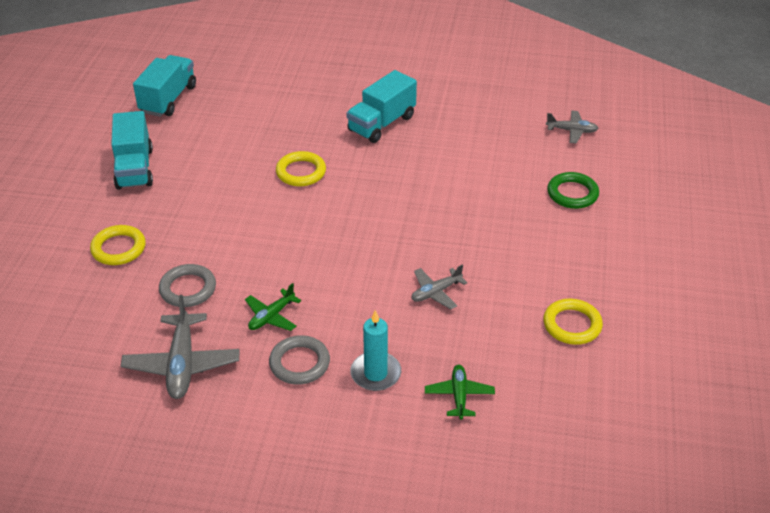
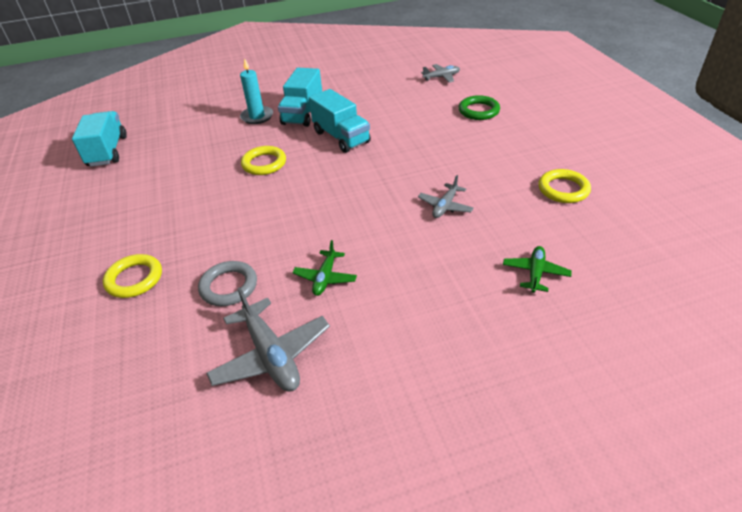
camera: 25 degrees left, 0 degrees up
(134, 168) = (108, 210): turquoise truck -> turquoise truck (341, 137)
(299, 363) = (382, 305): grey ring -> none
(375, 373) = (454, 285): turquoise candle -> turquoise candle (257, 117)
(459, 395) = (535, 273): green plane -> green plane turned 45 degrees clockwise

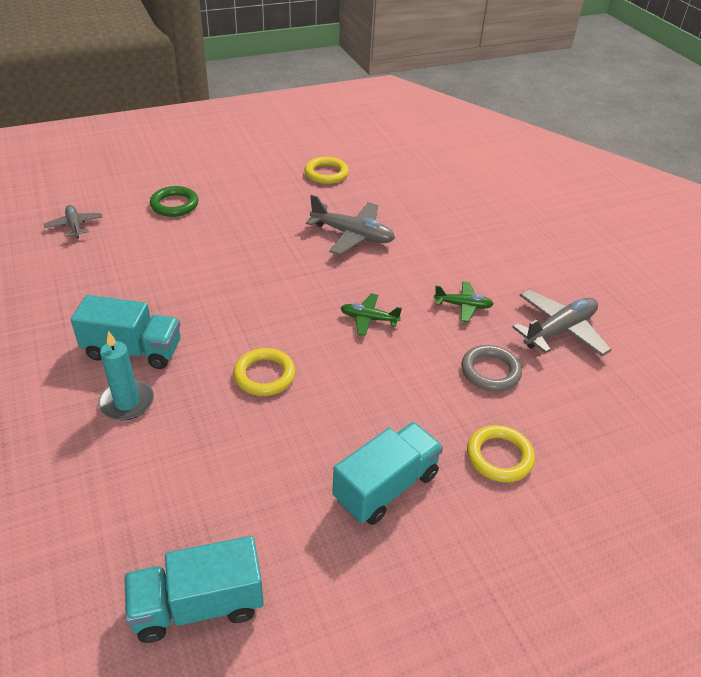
camera: 100 degrees left, 0 degrees up
(341, 137) = (210, 308): turquoise truck -> turquoise truck (386, 487)
(445, 206) = (352, 235): grey plane -> grey plane, size x1.71
(535, 273) = (433, 198): green plane -> green plane (369, 319)

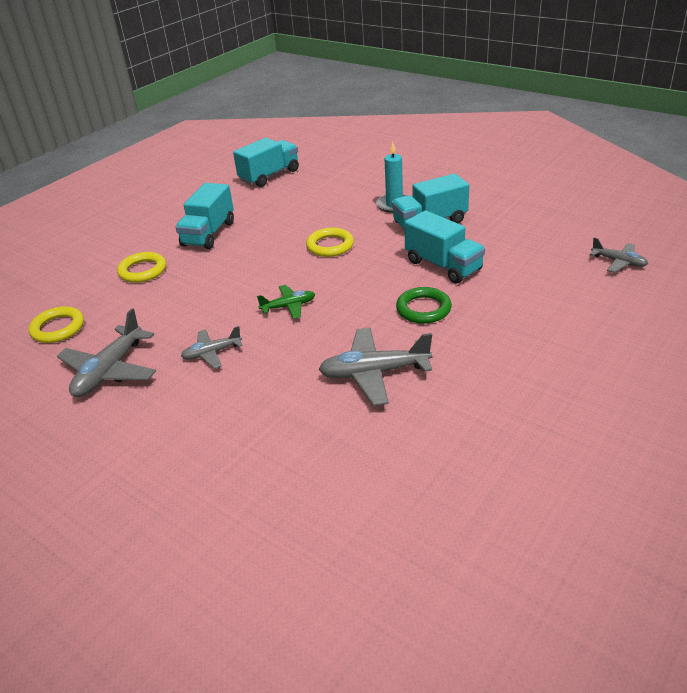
camera: 155 degrees right, 5 degrees down
(174, 205) = (582, 318): green ring -> green ring (423, 309)
(196, 292) = (443, 265): none -> turquoise truck
(326, 174) = (496, 445): yellow ring -> yellow ring (58, 328)
(463, 306) = (212, 353): green plane -> grey plane
(490, 371) = (166, 313): grey ring -> none

